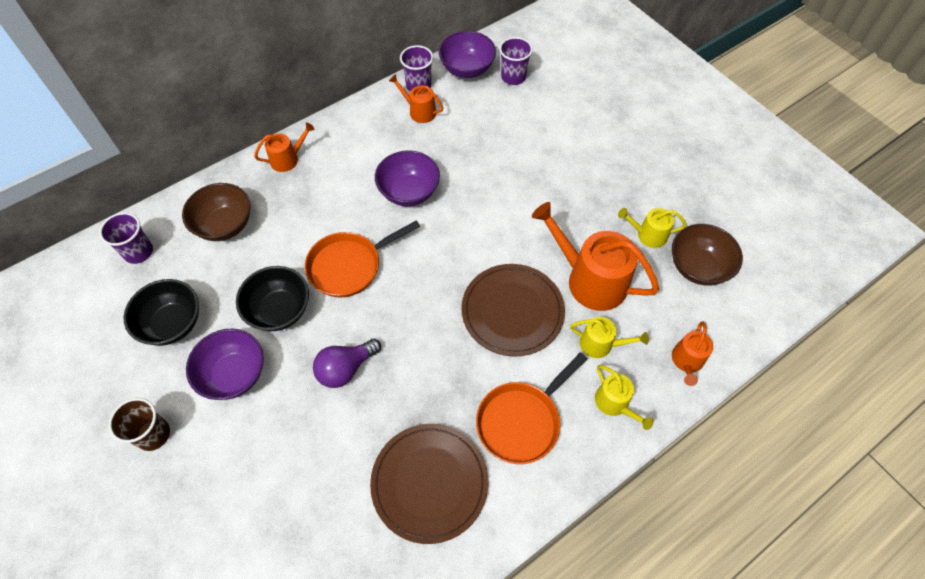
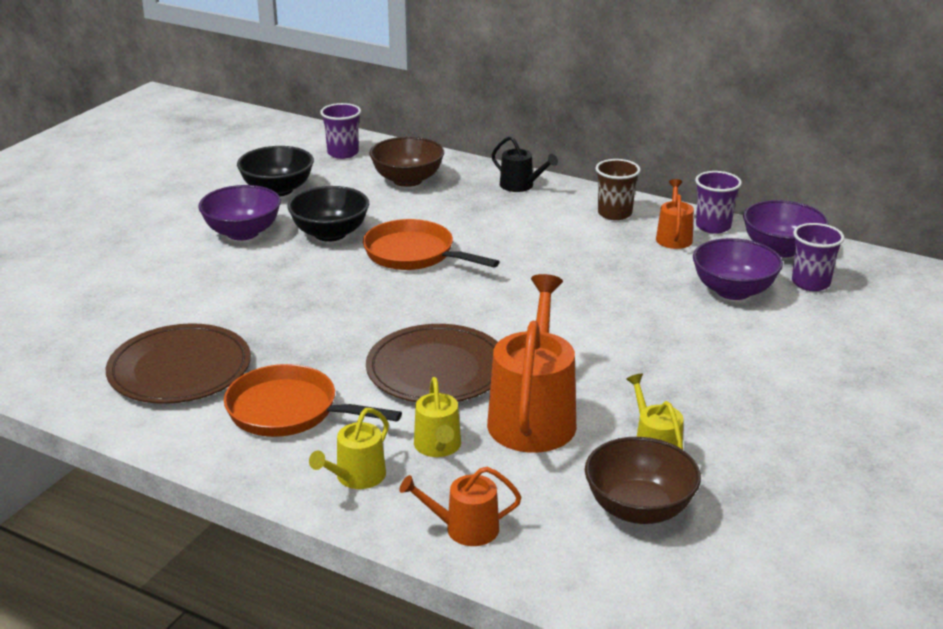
camera: 65 degrees right, 30 degrees down
(153, 434) = (159, 215): brown cup -> brown cup (614, 213)
(288, 159) = (520, 186): orange watering can -> black watering can
(345, 369) = (286, 286): purple light bulb -> none
(409, 192) = (547, 261): purple bowl -> purple bowl (733, 291)

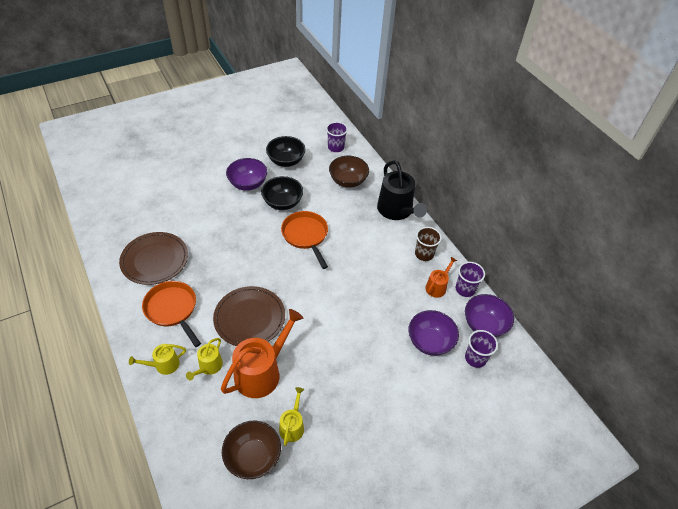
camera: 30 degrees right, 20 degrees up
(465, 529) = (177, 422): orange watering can -> none
(520, 186) = (397, 210): black watering can -> black watering can, size x1.92

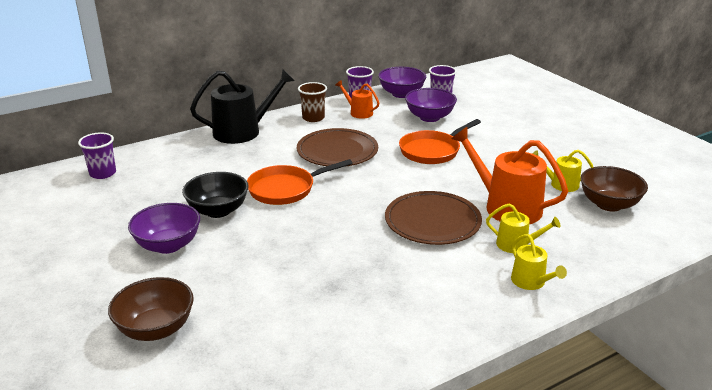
camera: 90 degrees left, 20 degrees down
(154, 260) = (343, 323): brown plate -> brown plate (337, 151)
(172, 309) = (438, 288): orange pan -> orange pan (432, 151)
(286, 161) = (120, 213): black bowl -> none
(348, 181) = (181, 163): brown bowl -> brown bowl (156, 329)

